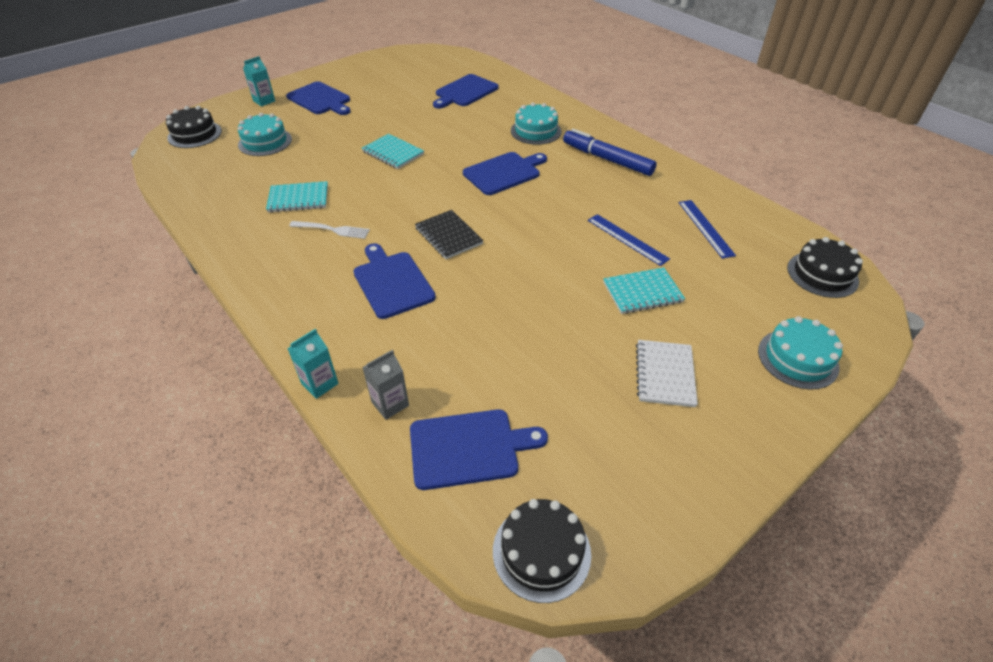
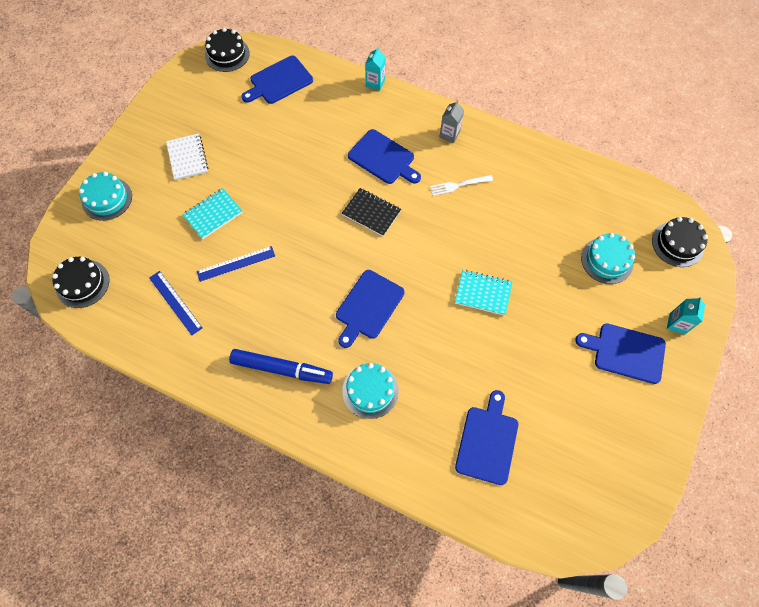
camera: 155 degrees right, 20 degrees up
(298, 199) = (511, 205): turquoise notebook -> none
(390, 404) = (331, 87): grey carton -> grey carton (449, 134)
(627, 239) = (236, 263): blue ruler -> blue ruler turned 45 degrees counterclockwise

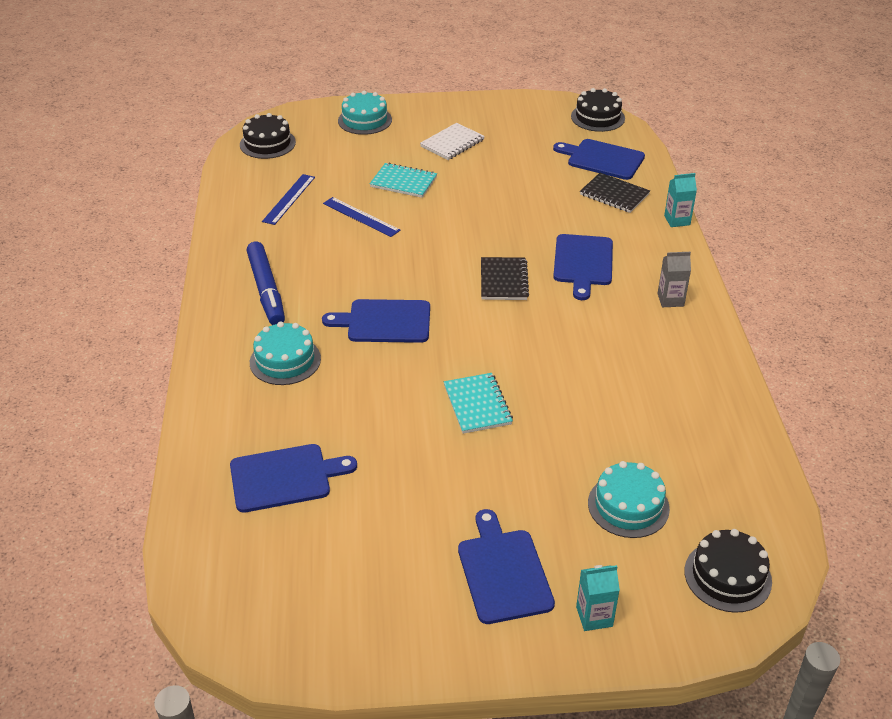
camera: 60 degrees right, 25 degrees down
(324, 99) = (614, 195): none -> black notebook
(458, 185) = (607, 332): white fork -> none

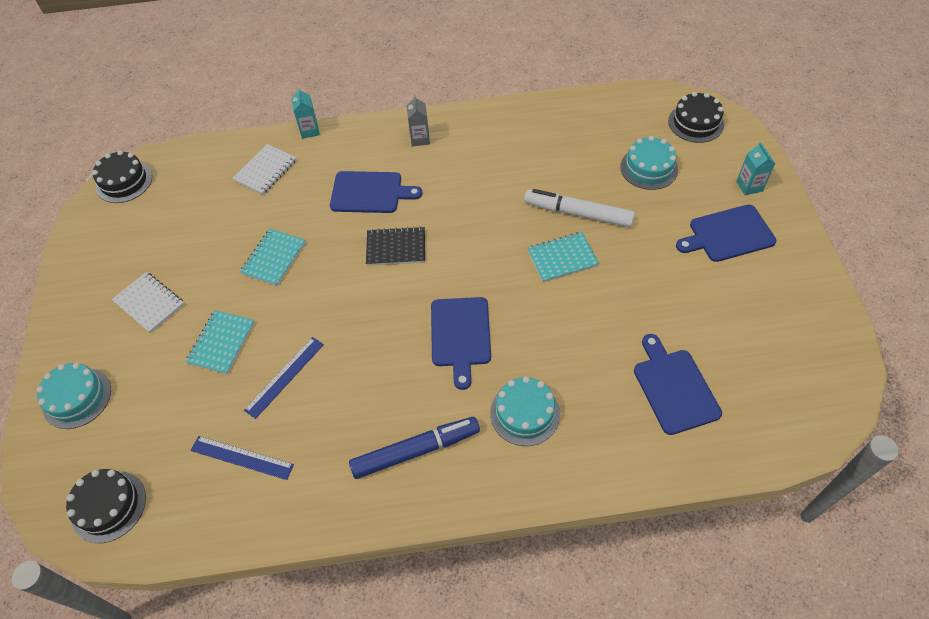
camera: 90 degrees left, 15 degrees up
(496, 205) = (274, 258): none -> turquoise notebook
(547, 425) = (578, 213): none -> white marker
(602, 159) = (203, 178): blue cutting board -> none
(614, 195) = (265, 171): black notebook -> white notebook

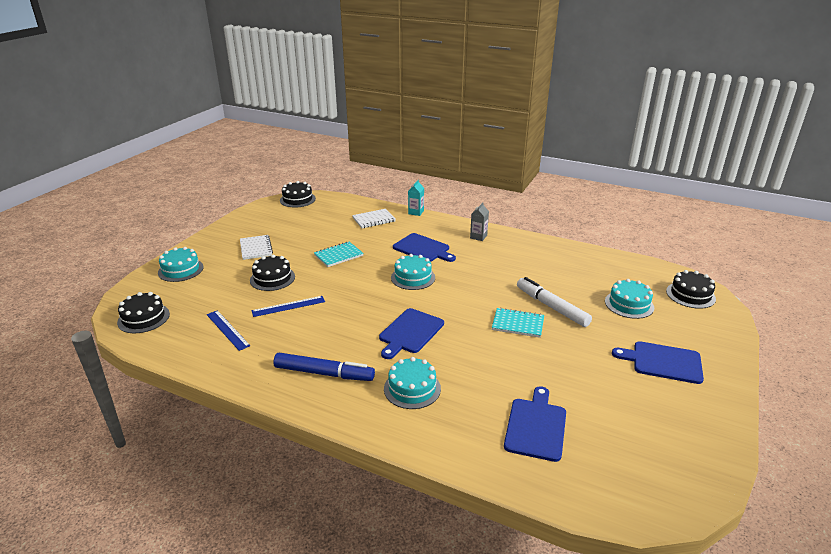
camera: 30 degrees right, 25 degrees down
(221, 343) = (272, 278): turquoise notebook -> black cake
(396, 248) = (413, 277): black notebook -> turquoise cake
(749, 186) = (707, 343): turquoise carton -> none

